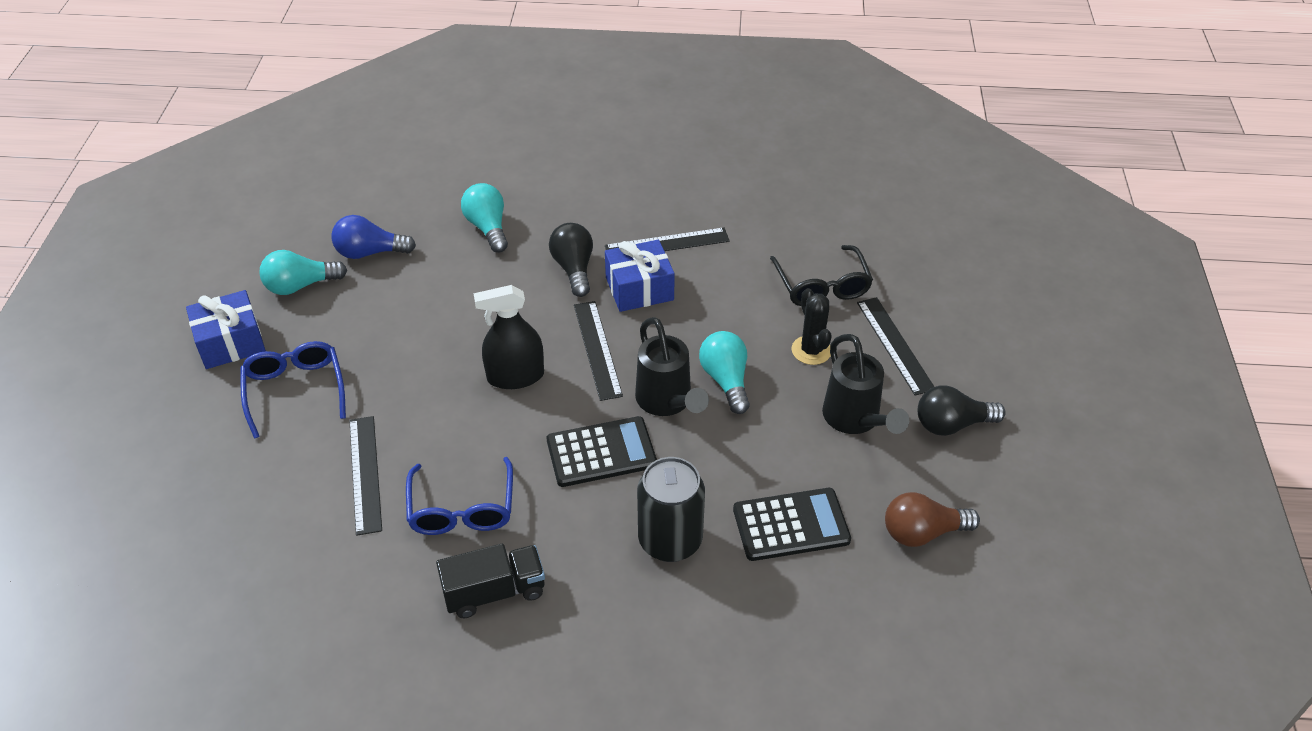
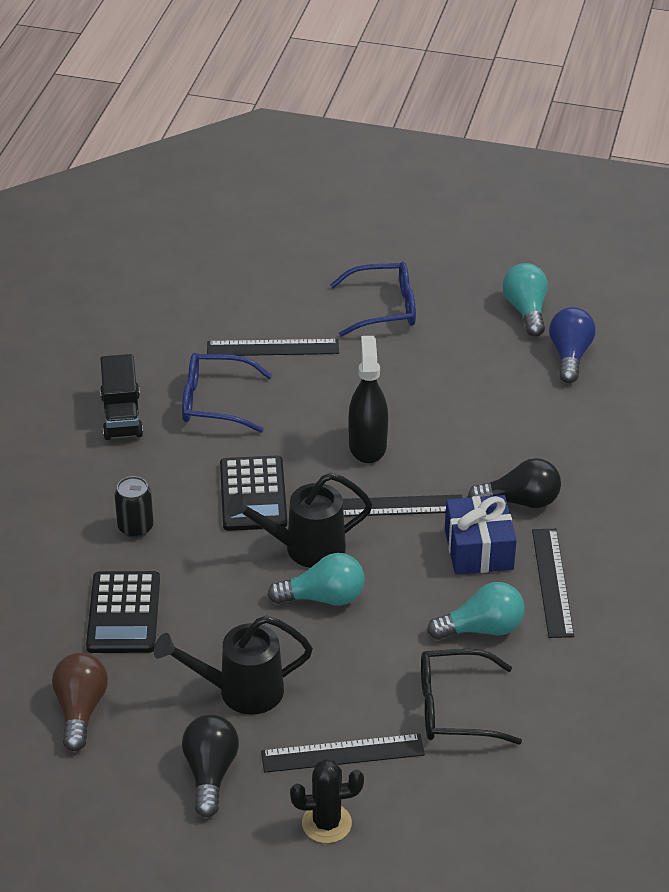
camera: 100 degrees right, 5 degrees down
(231, 342) = (455, 270): blue gift -> none
(488, 228) = (599, 441): turquoise light bulb -> turquoise light bulb (482, 628)
(670, 540) = (135, 527): black can -> black can, size x0.59
(811, 350) = (351, 676): black cactus -> black cactus (326, 823)

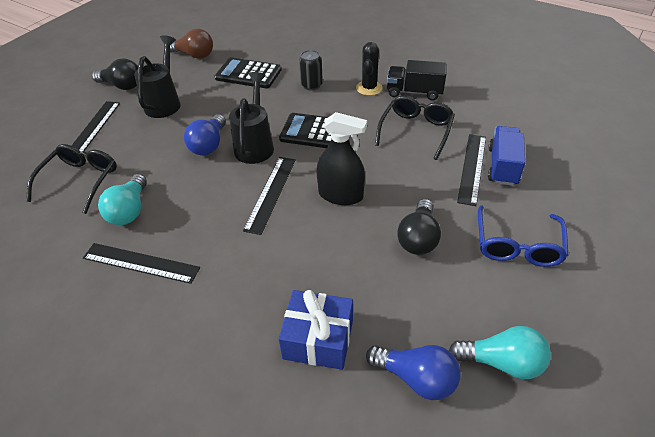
camera: 110 degrees right, 5 degrees up
(215, 402) = (416, 131): blue glasses -> black glasses
(259, 325) = (502, 166): none -> blue truck
(323, 598) = (209, 145): turquoise light bulb -> blue light bulb
(326, 823) = (56, 116): black cactus -> black cactus (369, 88)
(478, 549) = (201, 229): blue gift -> blue gift (318, 339)
(520, 501) = (235, 270): black light bulb -> black light bulb (418, 238)

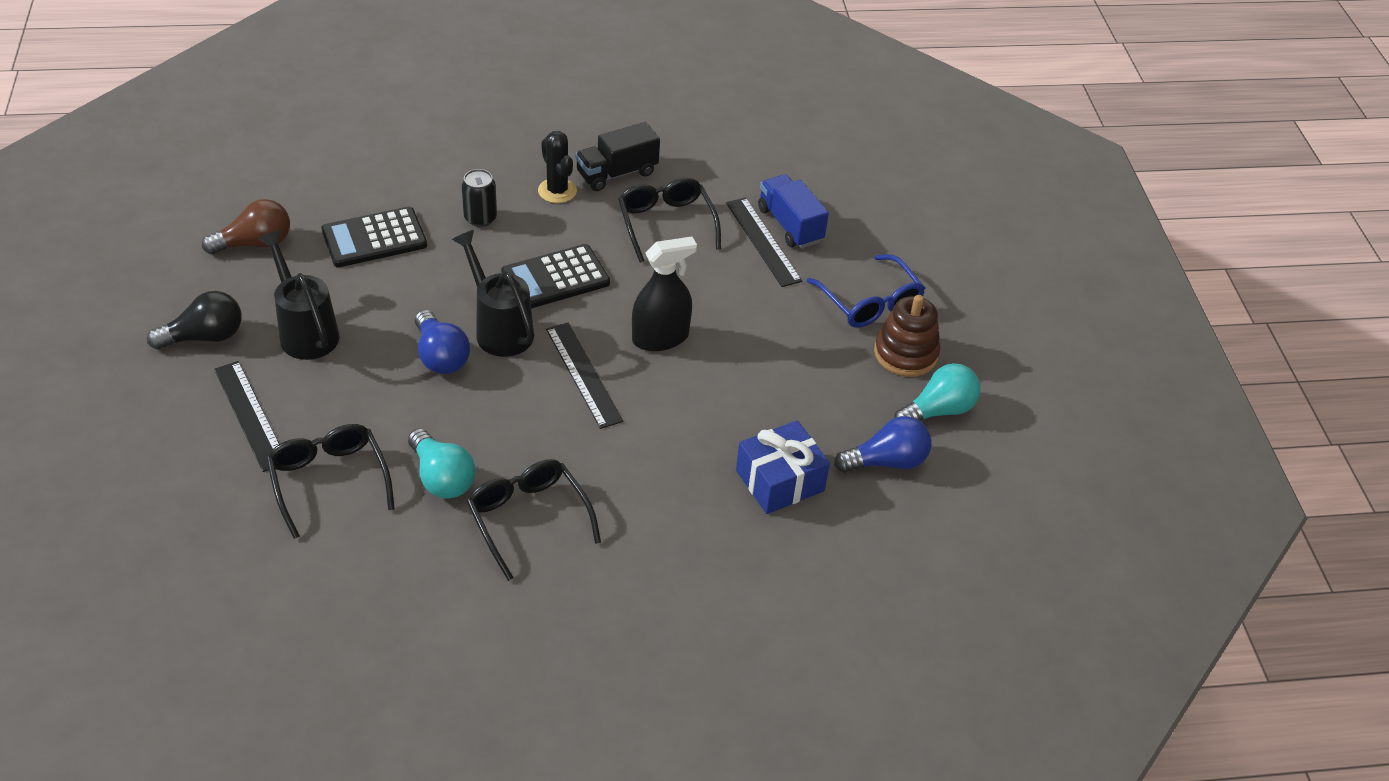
camera: 45 degrees left, 0 degrees up
(141, 263) = (528, 518): black ruler -> black glasses
(418, 238) = (779, 342): black light bulb -> none
(513, 299) = (905, 354): none -> brown stacking toy

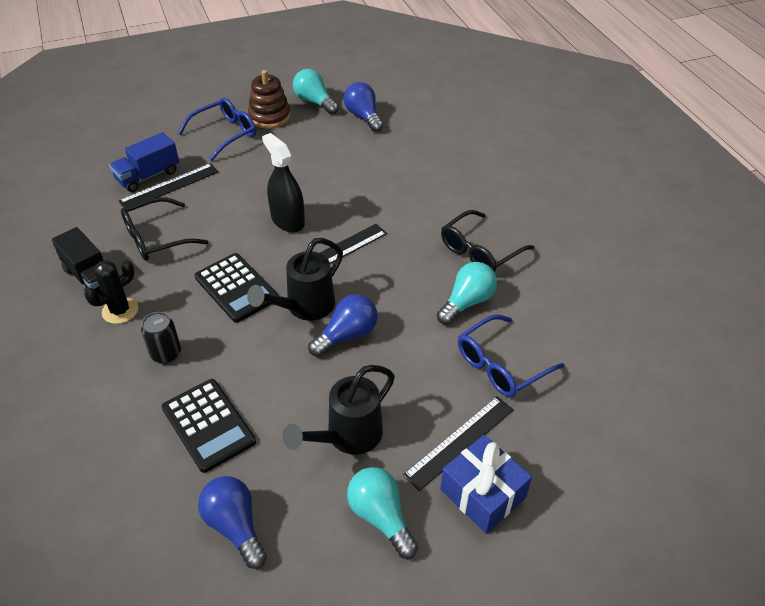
camera: 100 degrees left, 0 degrees up
(205, 337) = (380, 517): black light bulb -> turquoise light bulb
(255, 243) = (235, 526): brown light bulb -> blue light bulb
(329, 480) = (501, 365): black glasses -> blue glasses
(779, 480) = (396, 153): blue gift -> blue gift (482, 493)

